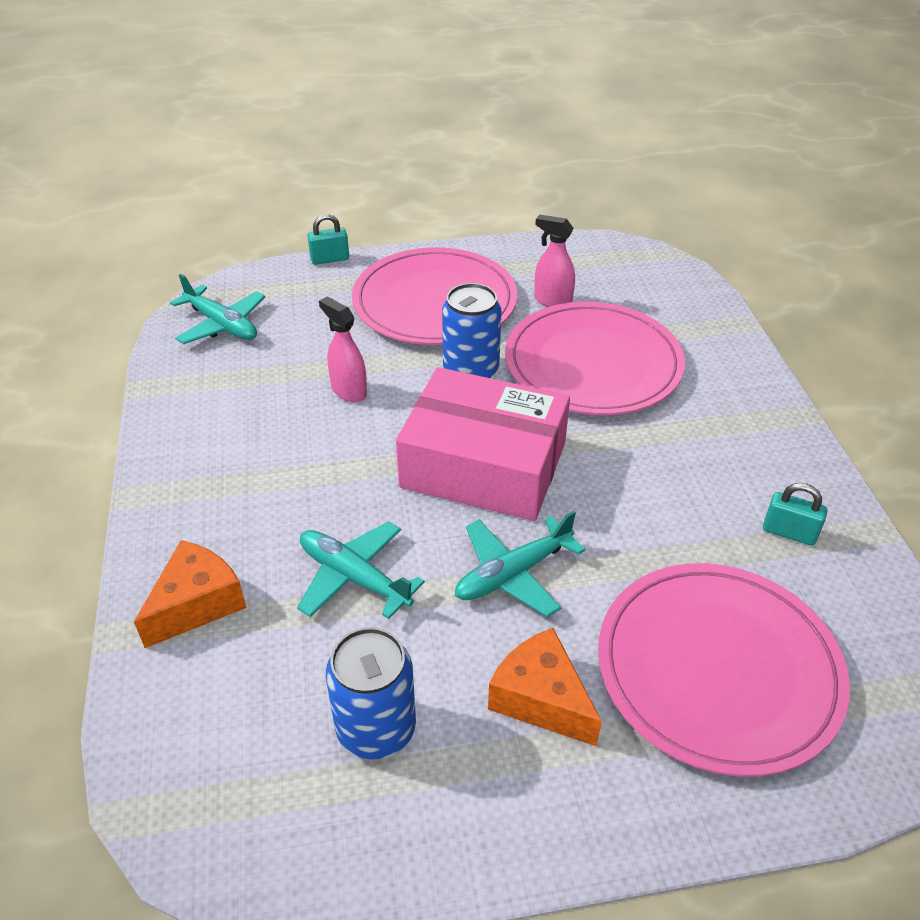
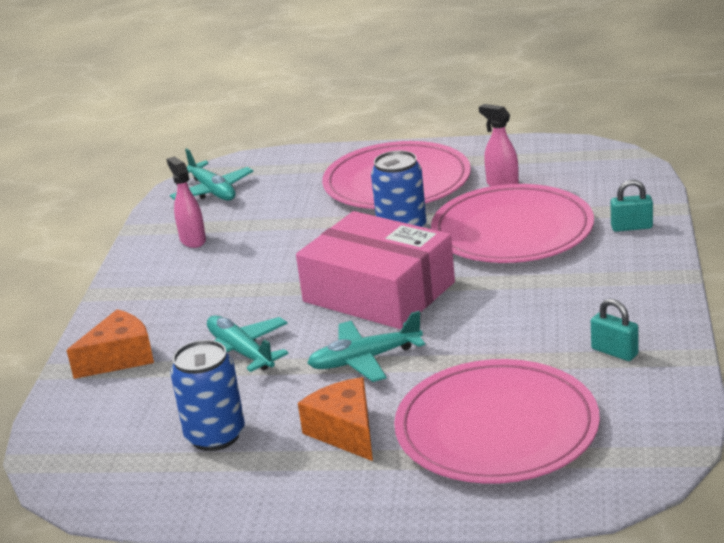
camera: 20 degrees right, 15 degrees down
(330, 259) = (322, 149): turquoise padlock -> turquoise padlock (631, 227)
(348, 391) = (293, 239): pink spray bottle -> pink spray bottle (192, 240)

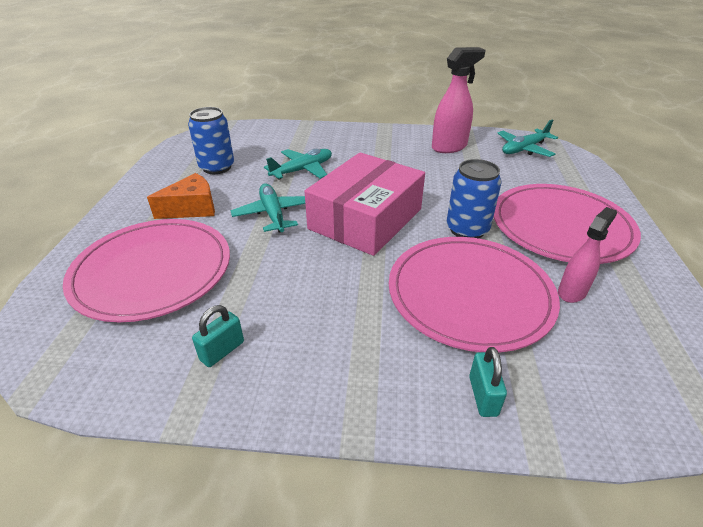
camera: 85 degrees right, 10 degrees up
(120, 358) = (311, 136): orange cheese -> none
(192, 240) = (449, 147): pink spray bottle -> pink spray bottle, size x1.57

